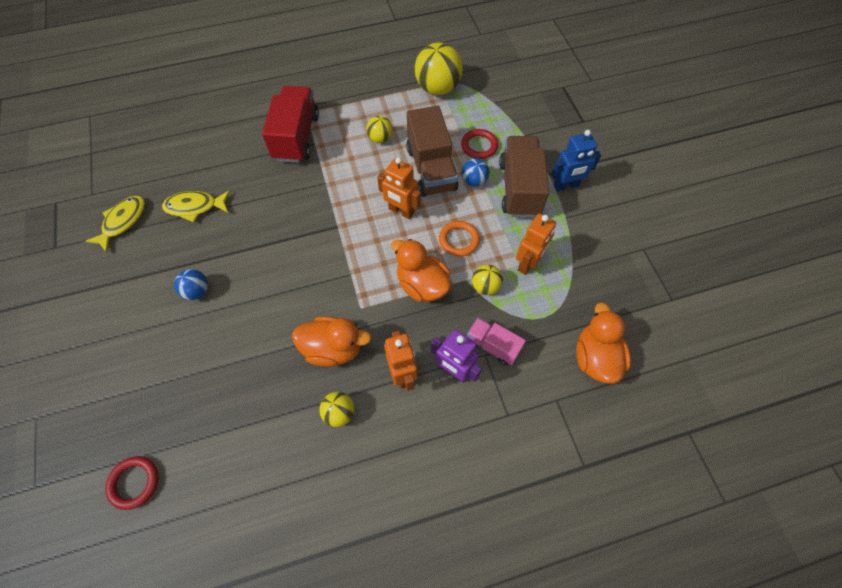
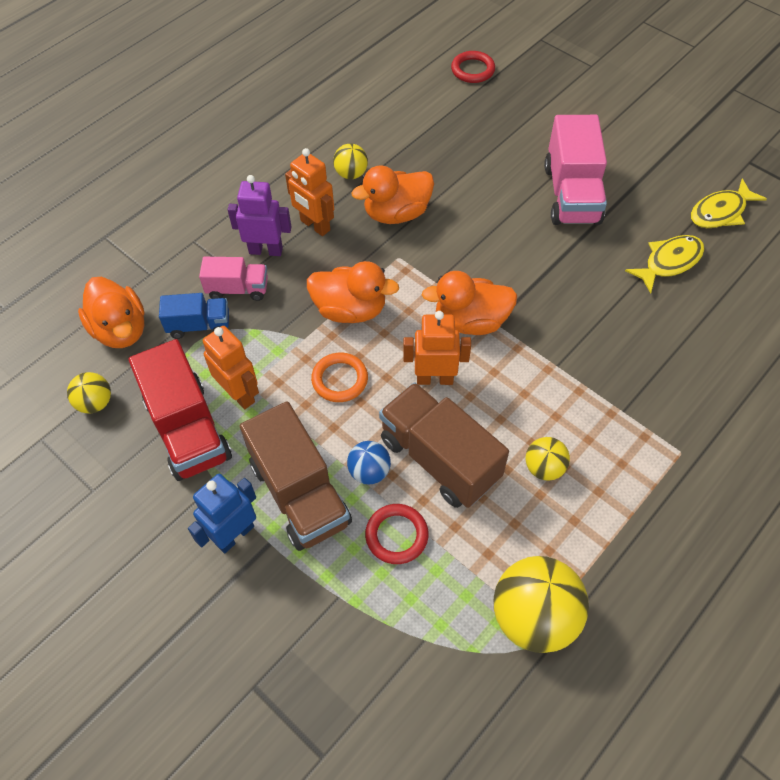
camera: 150 degrees right, 5 degrees down
(123, 222) = (720, 212): yellow fish -> yellow fish turned 60 degrees clockwise
(197, 291) = (571, 194): blue ball -> pink truck
(296, 137) = (654, 407): red truck -> red truck (188, 429)
(351, 235) = (470, 321): none -> orange duck
(485, 286) = (277, 342): yellow ball -> yellow ball (95, 403)
(528, 263) = (239, 394): orange robot -> orange robot turned 135 degrees clockwise
(534, 330) = (199, 325): none -> blue truck

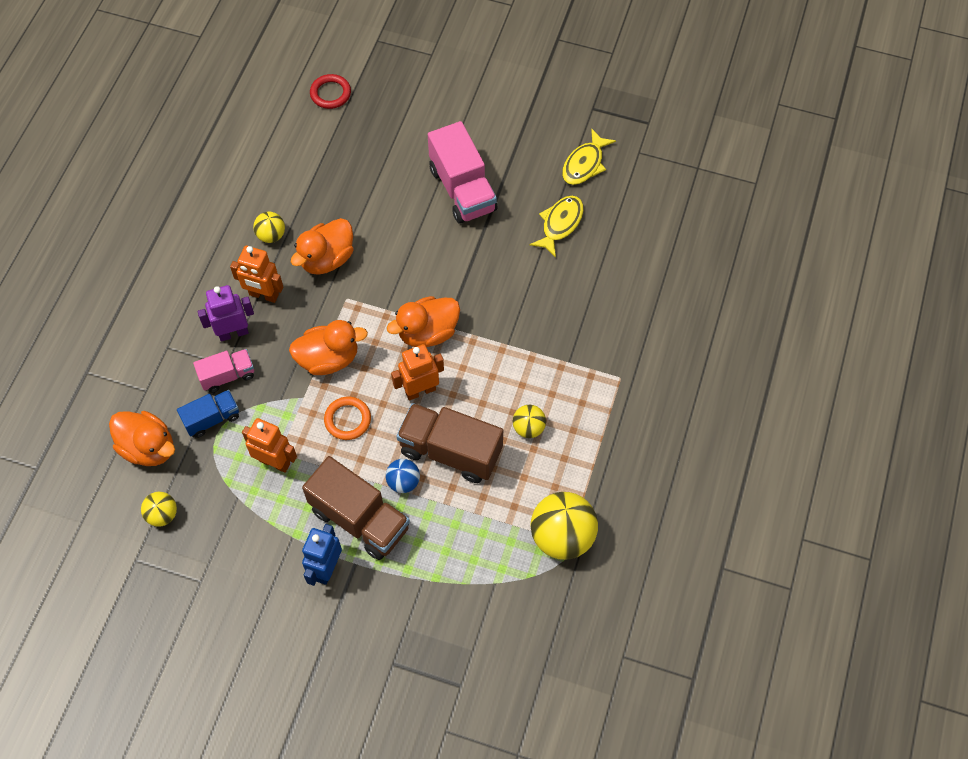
camera: 25 degrees left, 5 degrees up
(188, 429) = (249, 505): red truck -> none
(396, 535) = (444, 520): red ring -> none

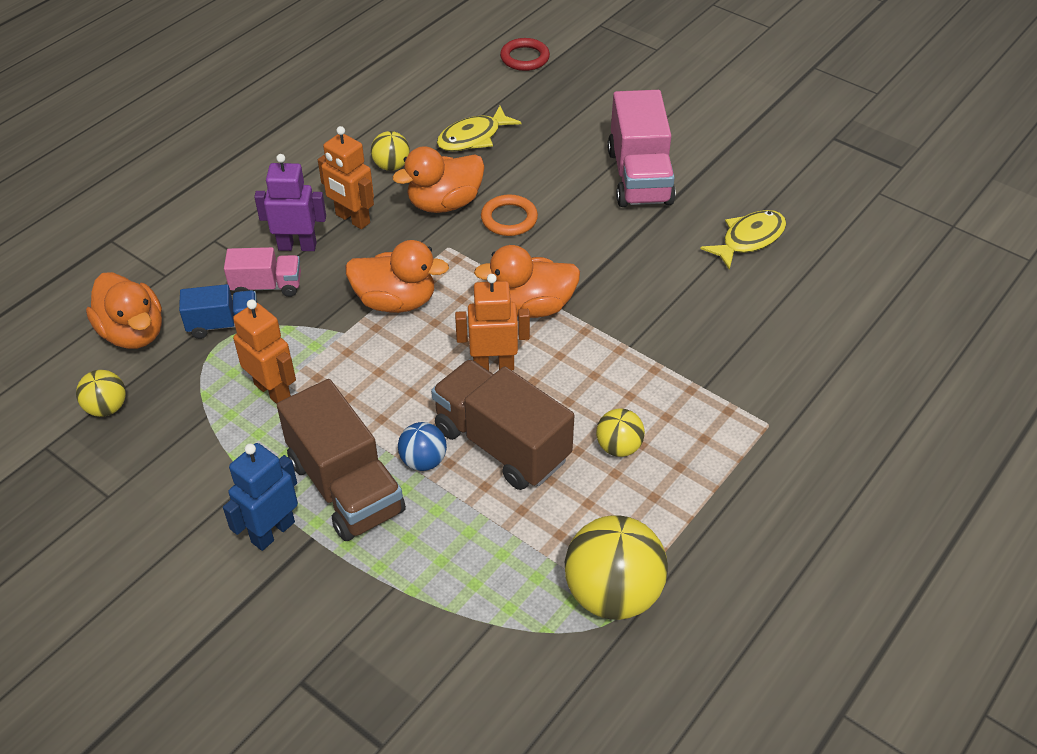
camera: 20 degrees right, 15 degrees down
(347, 420) = (386, 371): orange ring -> orange ring (509, 219)
(584, 164) = (803, 188): yellow fish -> yellow fish (473, 137)

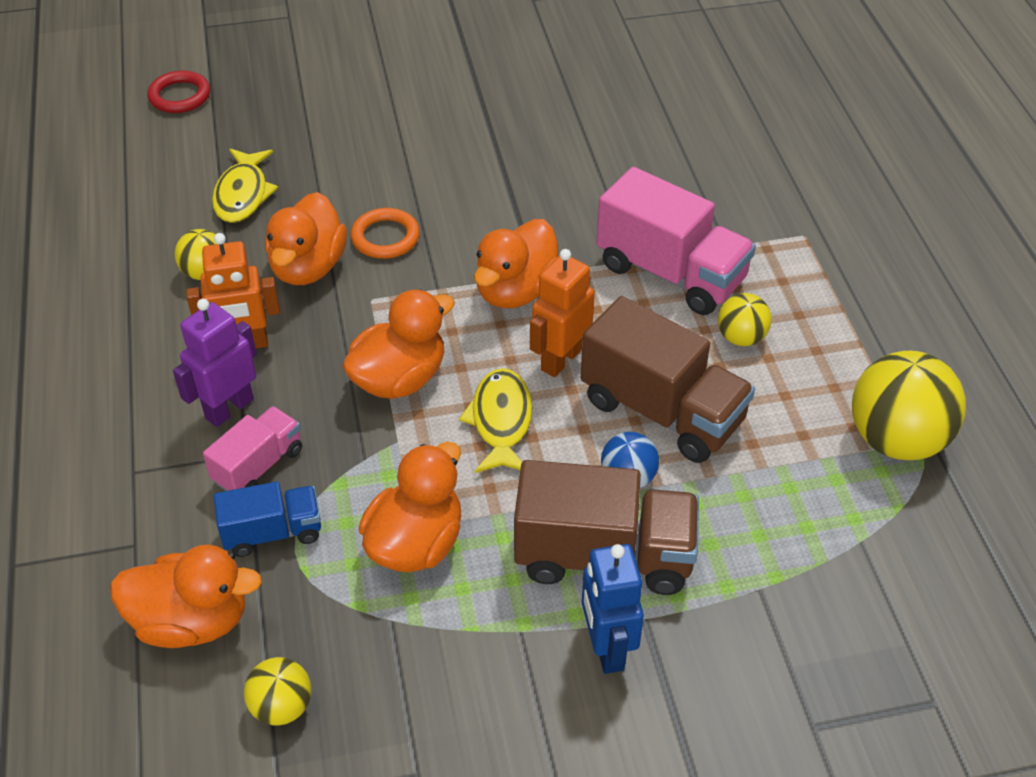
camera: 50 degrees left, 0 degrees up
(224, 324) = (273, 532): blue truck -> blue truck turned 45 degrees clockwise
(273, 391) = (416, 543): orange robot -> orange duck
(501, 444) = (662, 411): brown truck -> brown truck turned 135 degrees counterclockwise
(639, 177) = (437, 127): pink truck -> pink truck (671, 273)
(749, 239) = (590, 115): yellow fish -> yellow fish (501, 421)

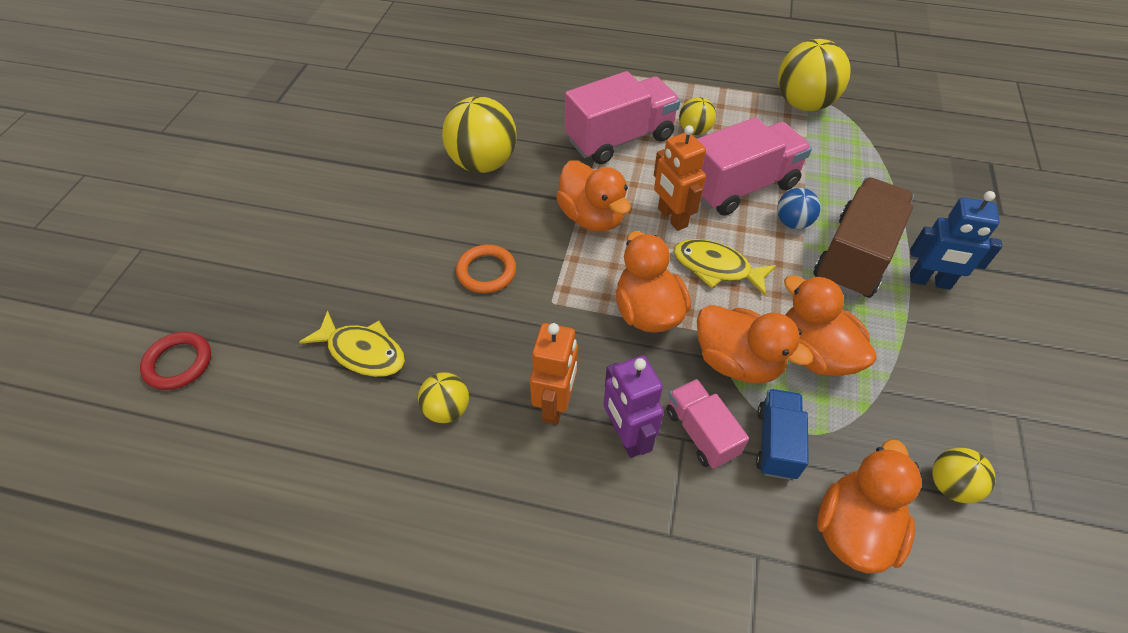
camera: 65 degrees left, 5 degrees up
(308, 267) = (488, 332): orange duck -> orange duck (737, 362)
(544, 176) = (483, 163): none -> yellow ball
(662, 411) = (741, 187): brown truck -> pink truck

